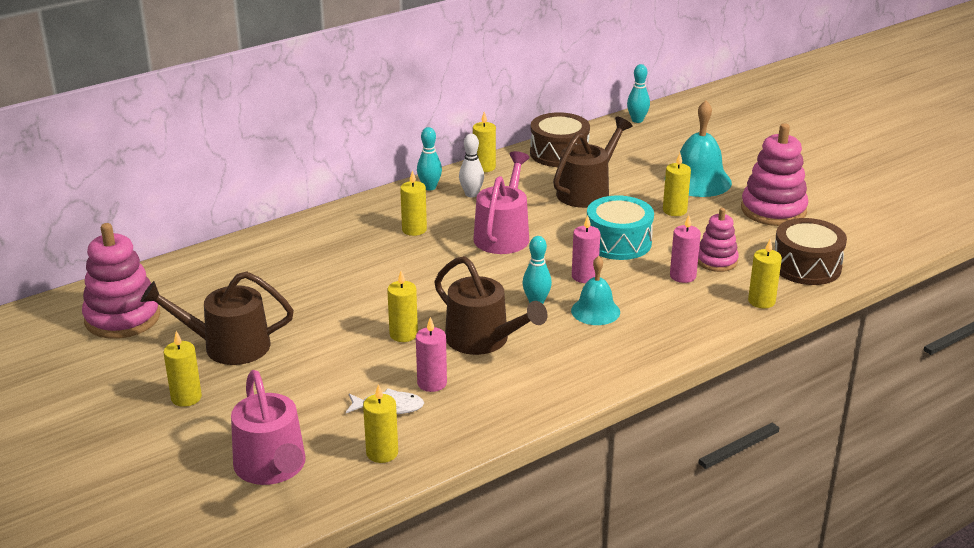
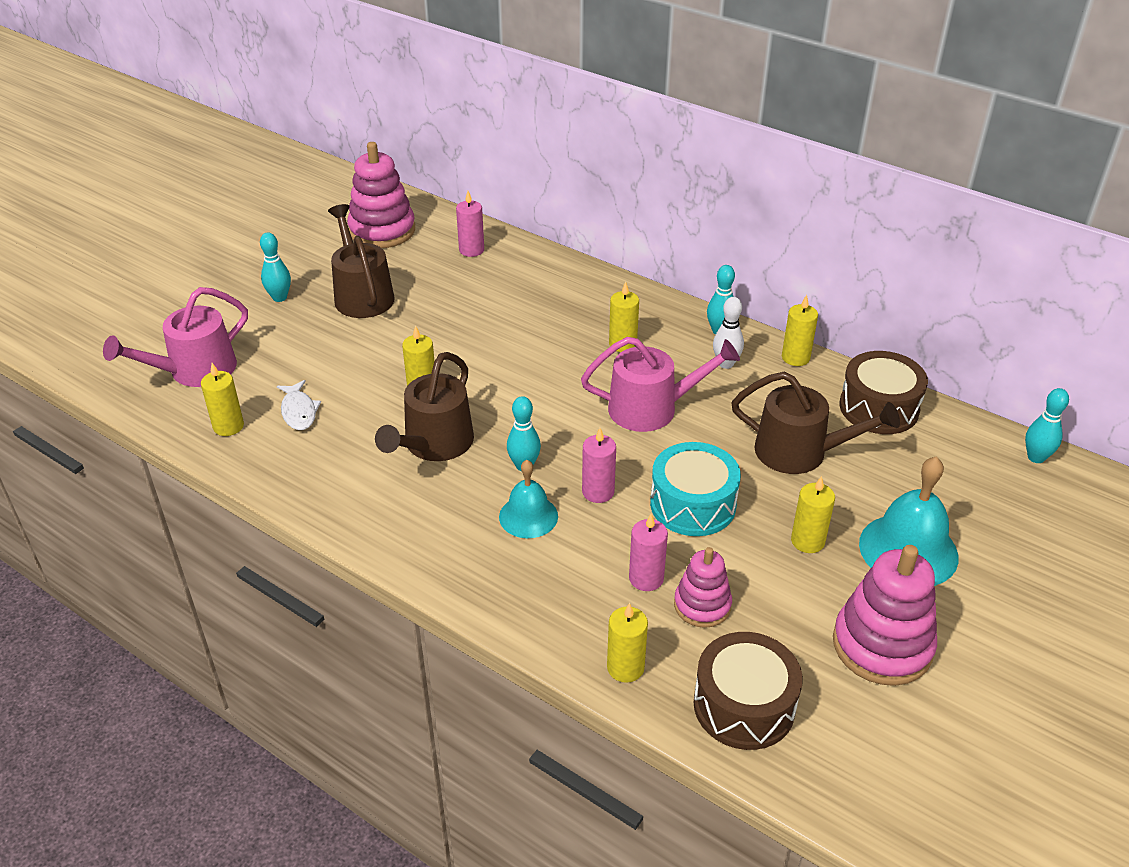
camera: 70 degrees right, 10 degrees up
(186, 397) = (279, 297): yellow candle -> turquoise bowling pin
(432, 383) = (346, 428): pink candle -> pink candle (471, 250)

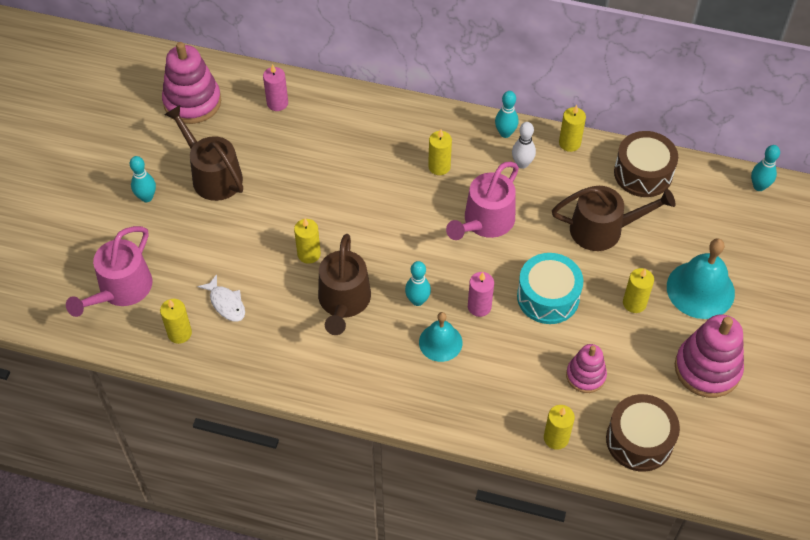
camera: 20 degrees left, 15 degrees up
(646, 578) = (541, 367): pink candle -> none
(651, 408) = (485, 221): pink watering can -> pink watering can turned 150 degrees clockwise

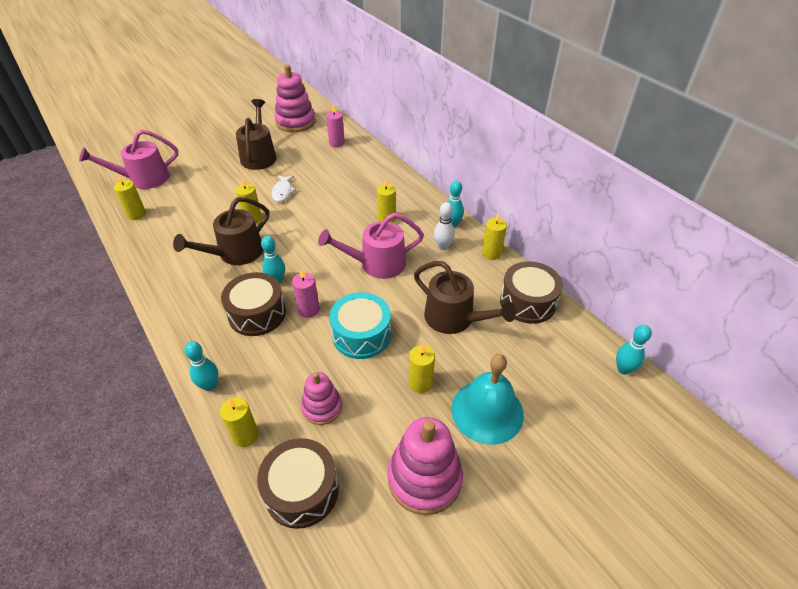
camera: 40 degrees right, 10 degrees down
(146, 197) = (215, 148): turquoise bowling pin -> turquoise bowling pin (209, 385)
(226, 303) = (178, 215): white fish -> white fish (282, 192)
(440, 342) = (257, 313): turquoise bell -> brown drum

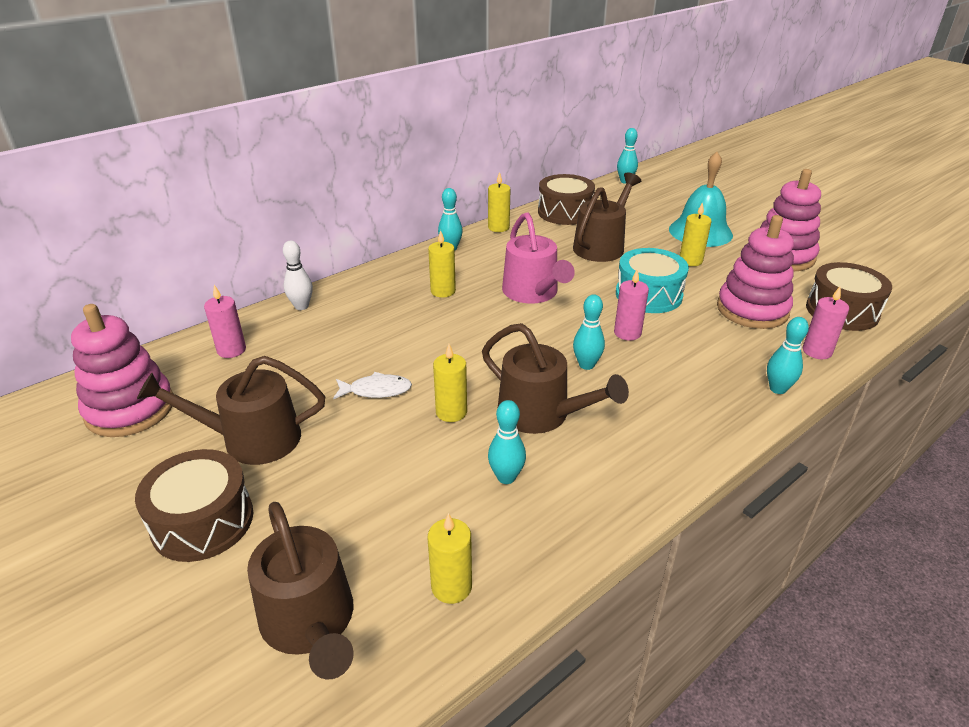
camera: 95 degrees left, 10 degrees down
(144, 179) = (310, 622): pink watering can -> brown watering can
(192, 235) = (506, 477): none -> turquoise bowling pin
(245, 435) = (817, 351): yellow candle -> pink candle
(257, 313) = (651, 372): brown drum -> brown drum (203, 521)
(322, 407) = (752, 310): pink stacking toy -> pink stacking toy, size x1.67
(443, 246) = (492, 253): white bowling pin -> white bowling pin (301, 306)

